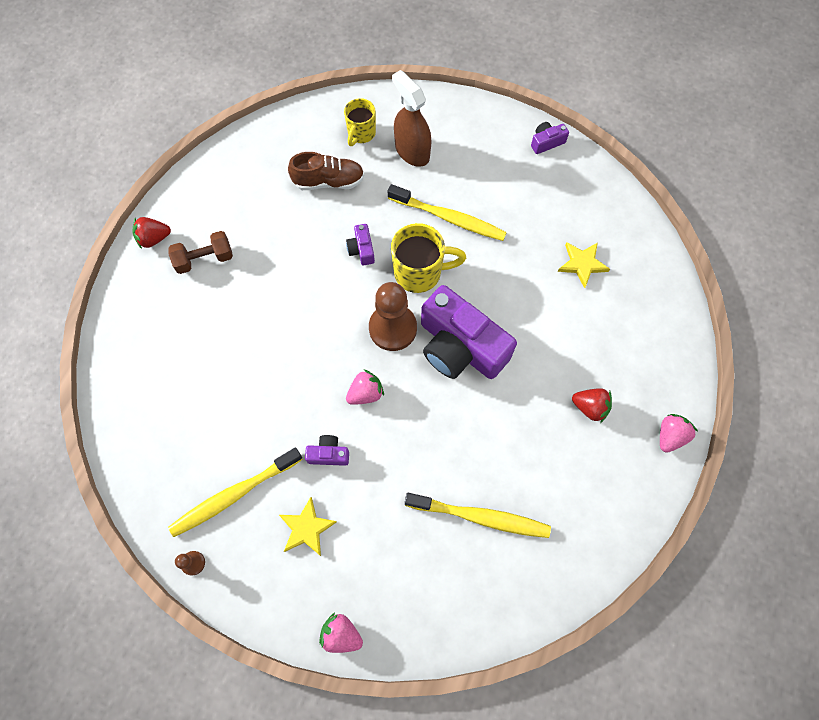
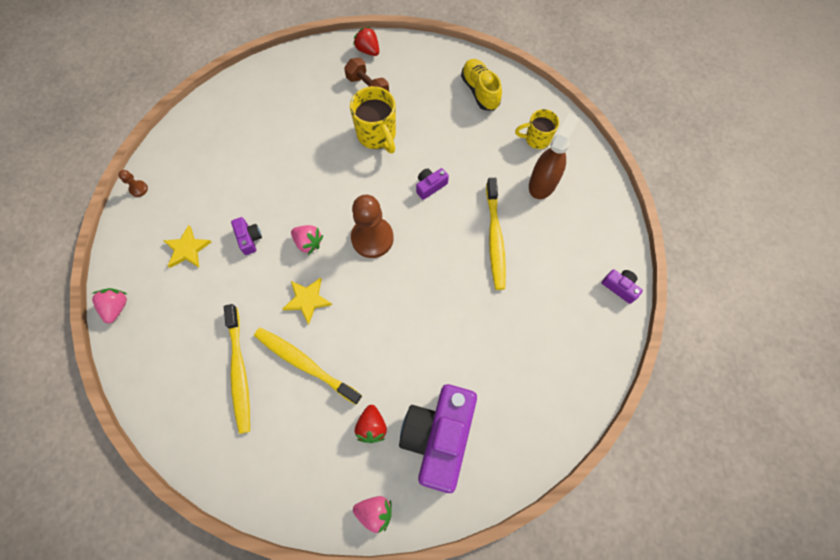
camera: 65 degrees right, 0 degrees up
(234, 495) = (195, 191): yellow toothbrush -> yellow toothbrush (305, 364)
(276, 156) = (480, 91): none -> yellow shoe
(329, 181) = (478, 136): brown shoe -> none
(420, 273) = (431, 237): yellow mug -> yellow mug (377, 135)
(460, 347) = (379, 296): purple camera -> purple camera (438, 436)
(582, 264) = (510, 367): yellow star -> yellow star (307, 300)

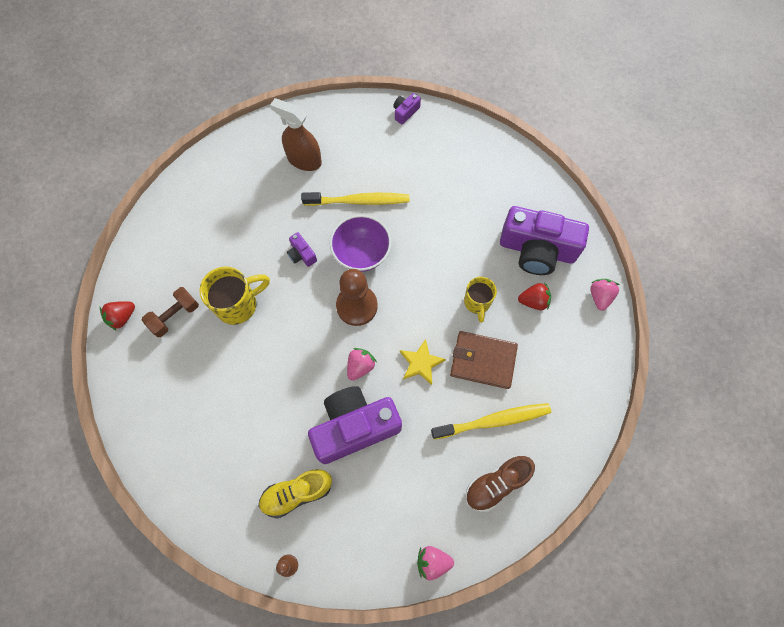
camera: 90 degrees left, 0 degrees up
(176, 370) = (496, 484): none -> brown shoe
(187, 249) = (365, 493): yellow star -> none
(249, 238) = (354, 427): purple camera -> purple camera, size x2.41
(305, 364) = (483, 360): yellow toothbrush -> brown wallet
(431, 242) = (361, 254): none -> purple bowl
(480, 91) = (194, 207): yellow shoe -> yellow shoe (297, 493)
(536, 139) = (256, 162): yellow mug -> yellow mug (477, 303)

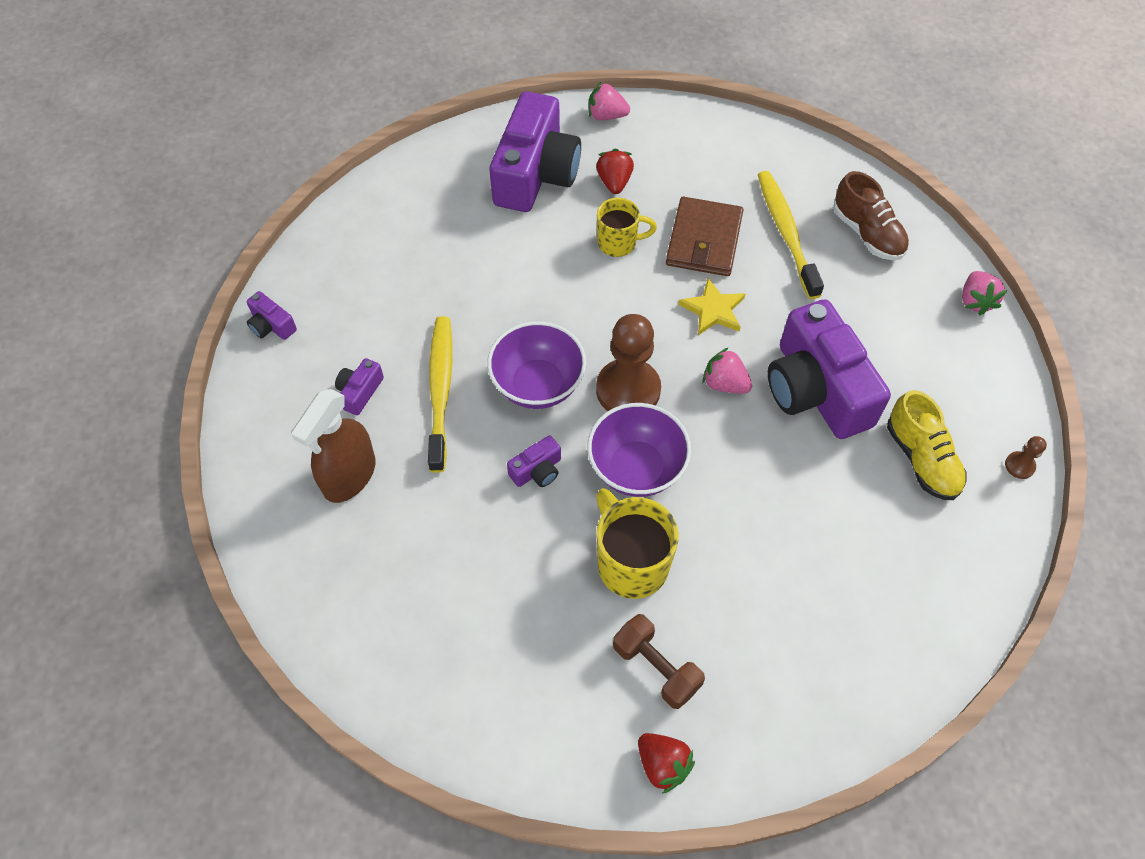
camera: 90 degrees left, 10 degrees down
(300, 309) = (636, 468): none -> purple bowl
(358, 160) = (360, 392): none -> purple camera

